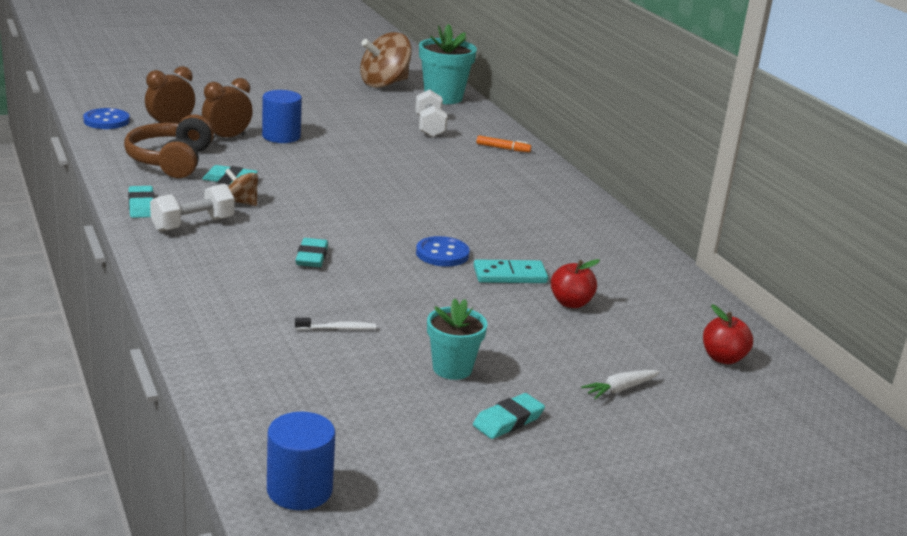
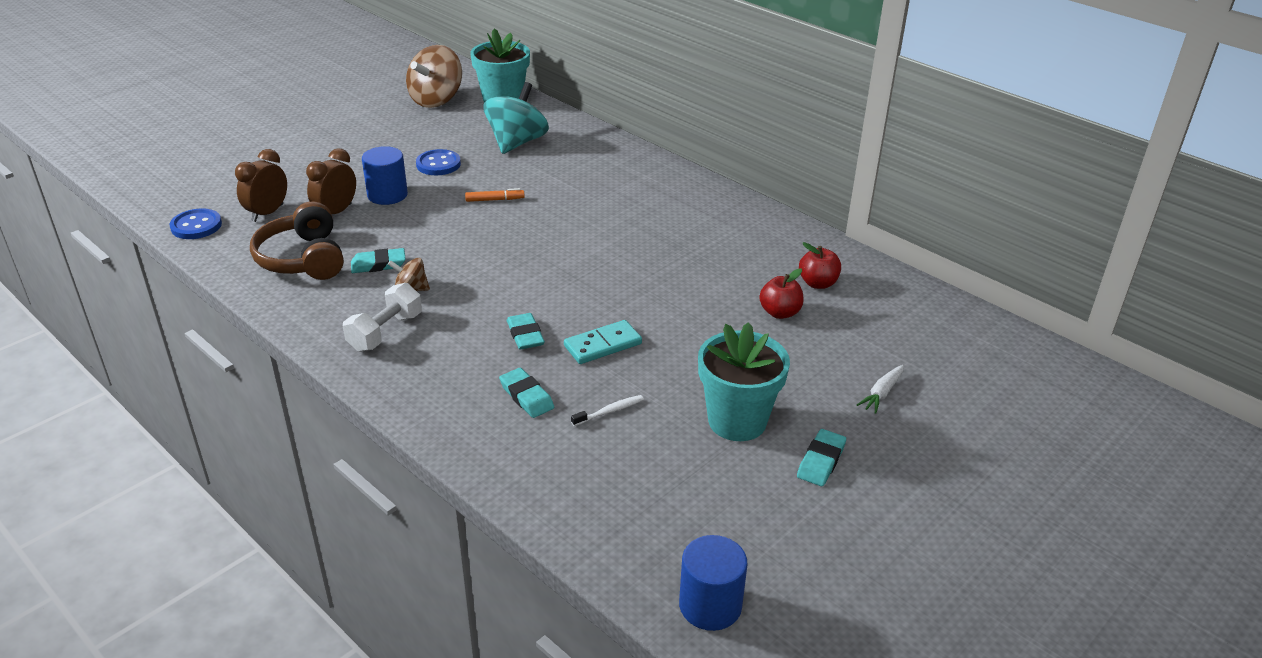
camera: 20 degrees left, 10 degrees up
(141, 206) = (317, 325): turquoise eraser -> turquoise eraser (526, 396)
(429, 127) = (517, 143): white dumbbell -> turquoise spinning top
(442, 254) = (636, 292): blue button -> blue button (438, 164)
(452, 368) = (737, 421): turquoise flower pot -> turquoise flower pot, size x1.55
(503, 148) = (599, 150): orange marker -> orange marker (495, 200)
(510, 275) = (709, 298): turquoise domino -> turquoise domino (603, 345)
(723, 358) = (934, 331): red apple -> red apple (818, 283)

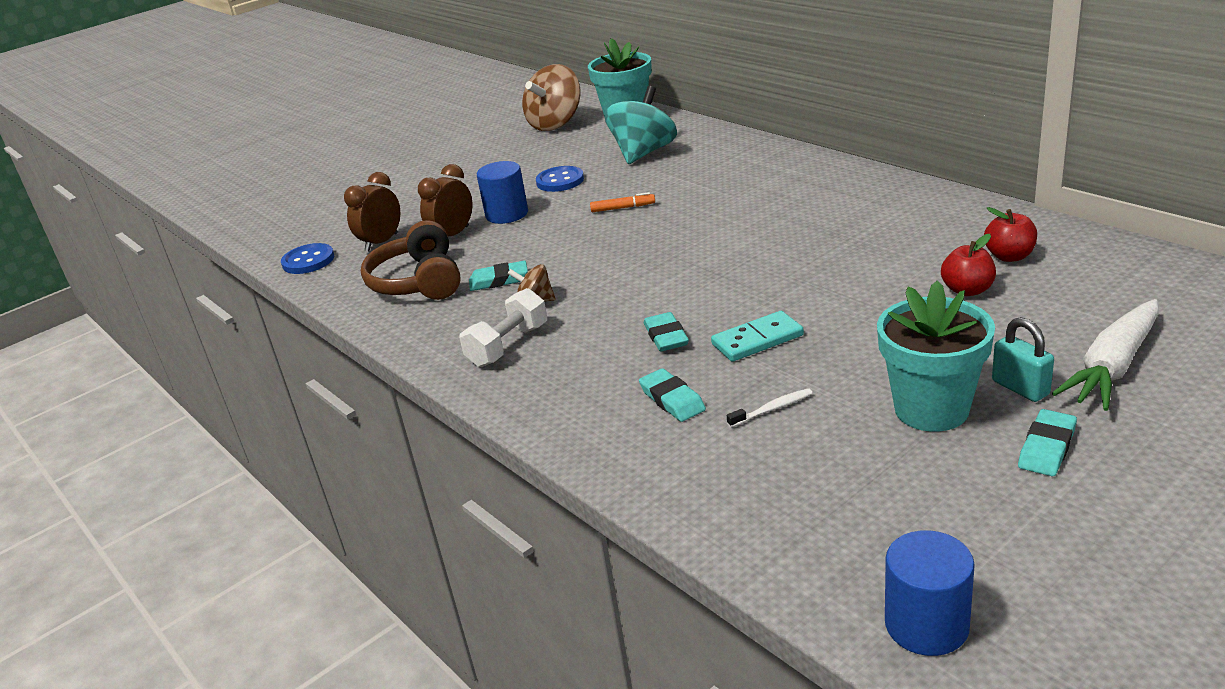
camera: 10 degrees right, 5 degrees down
(808, 407) = (1020, 388): none -> turquoise padlock
(881, 393) = (1112, 367): white carrot -> white carrot, size x1.98

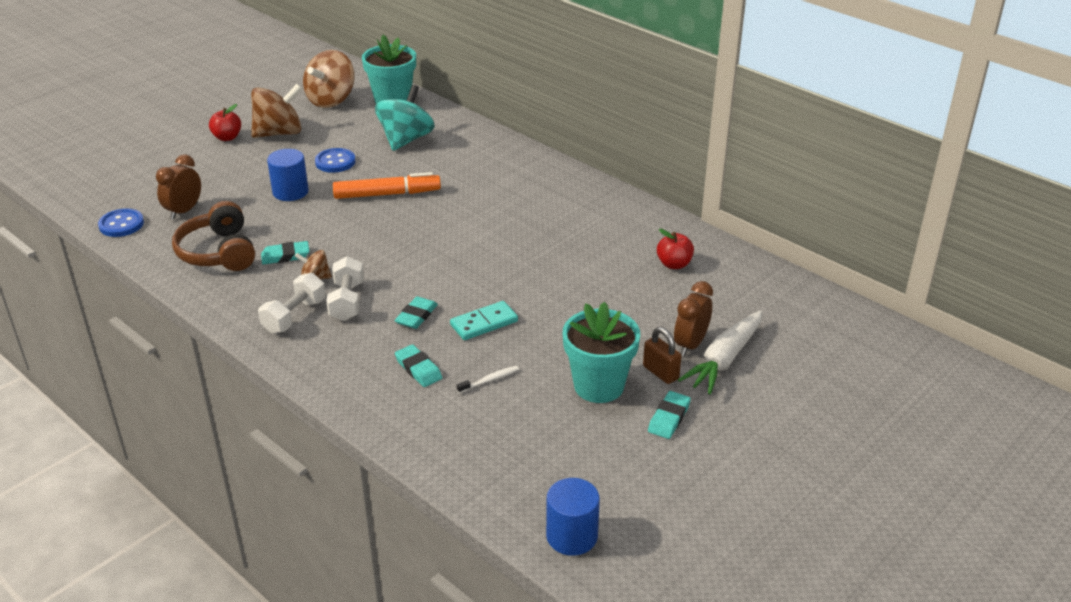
camera: 10 degrees left, 5 degrees up
(453, 235) = (245, 209): brown clock -> brown clock (690, 345)
(495, 159) = (279, 133): none -> brown spinning top
(575, 325) = (347, 301): none -> white dumbbell
(623, 208) = (387, 194): orange marker -> orange marker, size x2.02
(666, 336) = (416, 316): turquoise eraser -> turquoise eraser turned 45 degrees clockwise
(967, 290) = (639, 291): red apple -> red apple (227, 137)
(1020, 388) = (660, 372): turquoise padlock -> brown padlock

